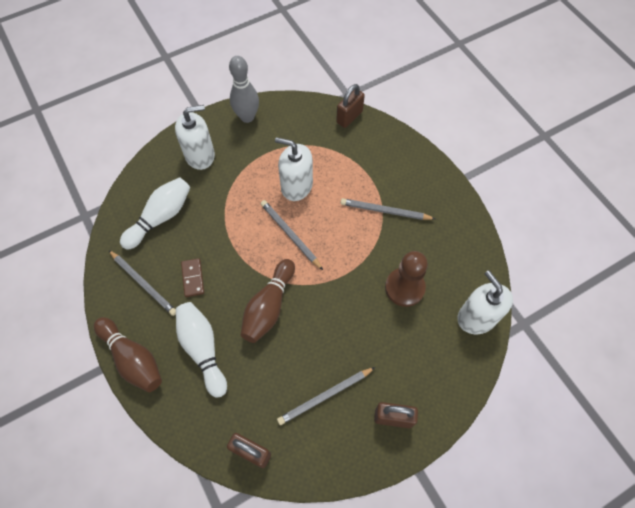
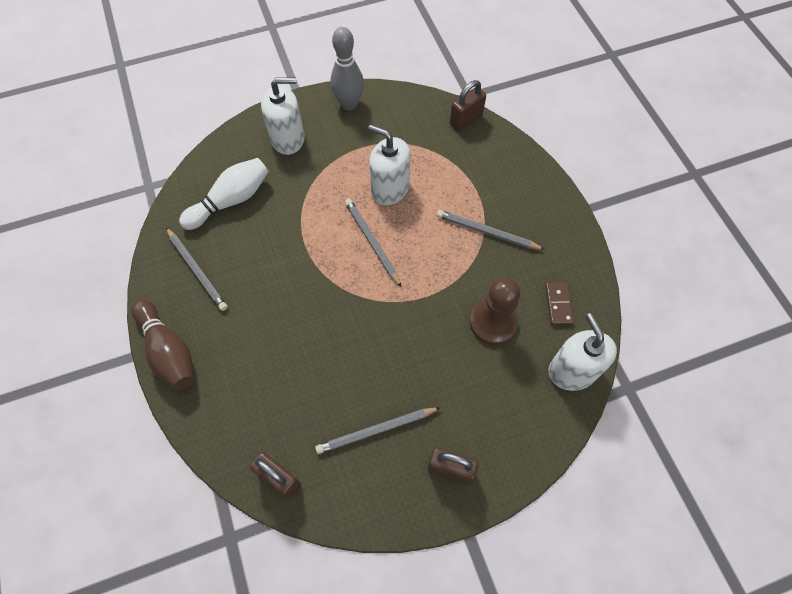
camera: 10 degrees right, 0 degrees up
(193, 278) = (253, 273): brown domino -> brown domino (558, 304)
(203, 349) = (248, 354): white bowling pin -> none
(269, 306) = (332, 318): brown bowling pin -> none

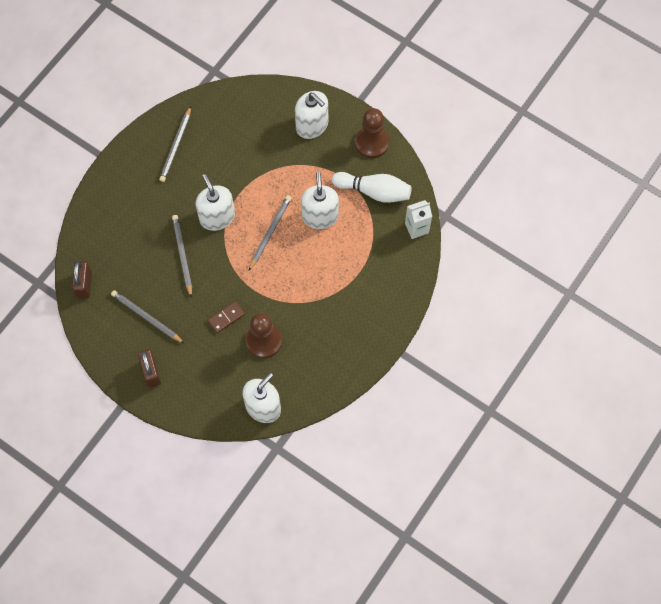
camera: 55 degrees right, 5 degrees up
(168, 351) = (115, 171): brown bowling pin -> none
(230, 201) = (238, 127): white bowling pin -> white bowling pin (374, 191)
(313, 281) = (217, 217): none -> white soap dispenser
(349, 104) = (371, 143): grey bowling pin -> brown pawn
(466, 120) = (416, 228): brown padlock -> white carton
(487, 232) = (330, 298): grey pencil -> grey pencil (182, 255)
(558, 304) = (306, 373): brown domino -> brown domino (226, 317)

